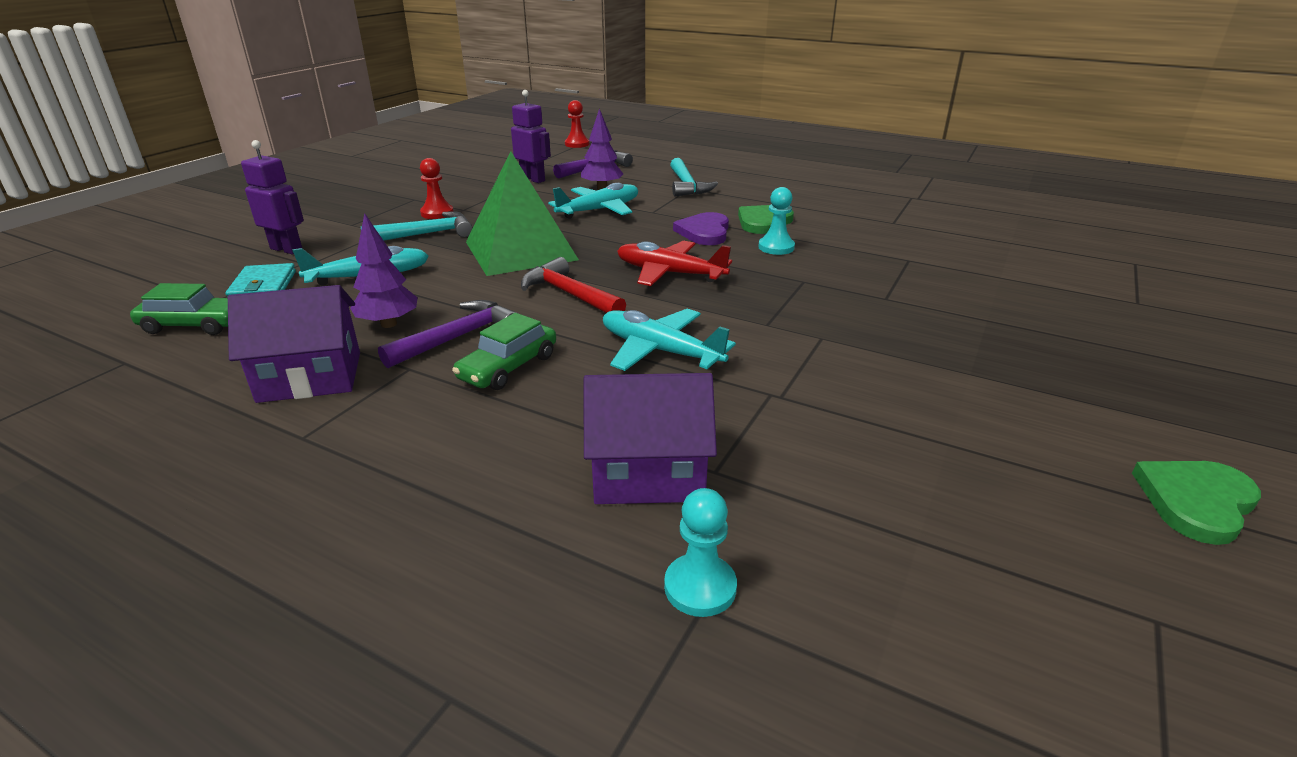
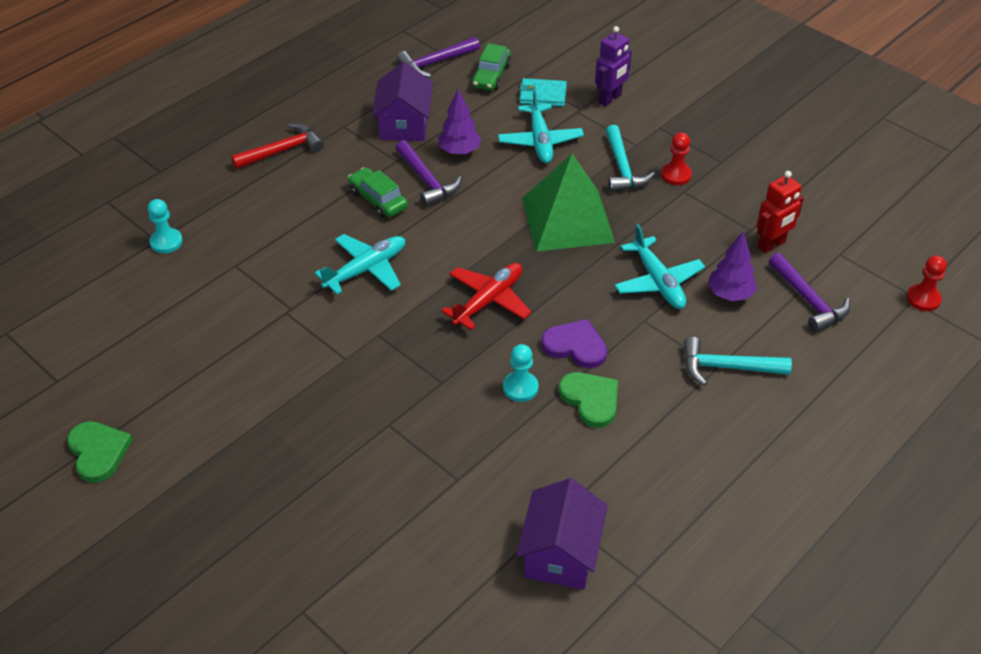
camera: 105 degrees right, 15 degrees up
(126, 376) = (435, 62): none -> purple hammer
(533, 179) = (771, 245): purple robot -> red robot
(570, 294) = (471, 238): red hammer -> red hammer (282, 151)
(648, 472) = (248, 241): purple house -> purple house (560, 554)

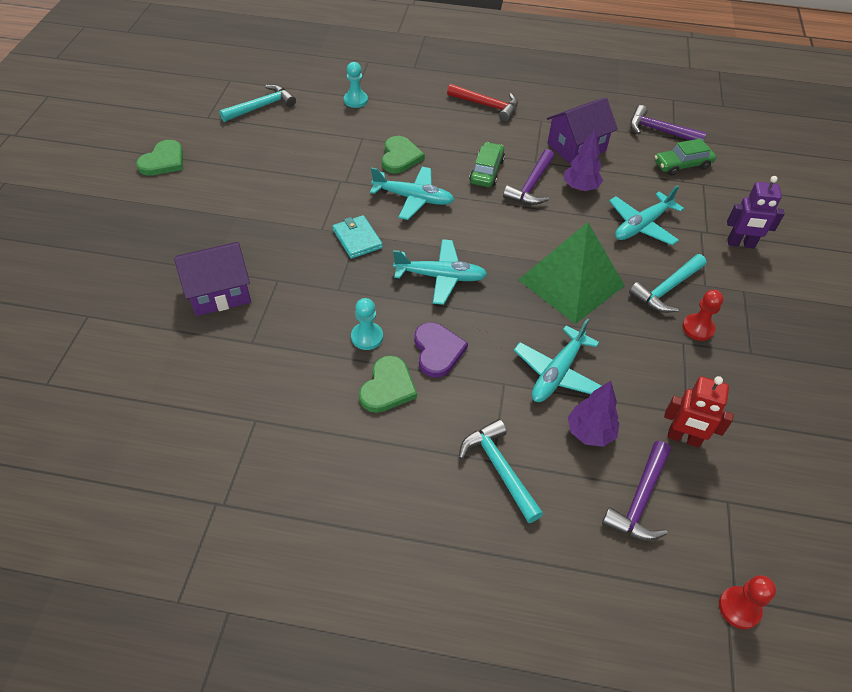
camera: 55 degrees right, 5 degrees up
(91, 324) = (261, 107): none -> turquoise hammer
(295, 250) = (400, 157): none -> green heart
(488, 300) = (441, 277): red plane -> turquoise plane
(542, 95) = (695, 203): turquoise wallet -> turquoise wallet (357, 239)
(560, 554) = (216, 440): purple house -> purple house (219, 292)

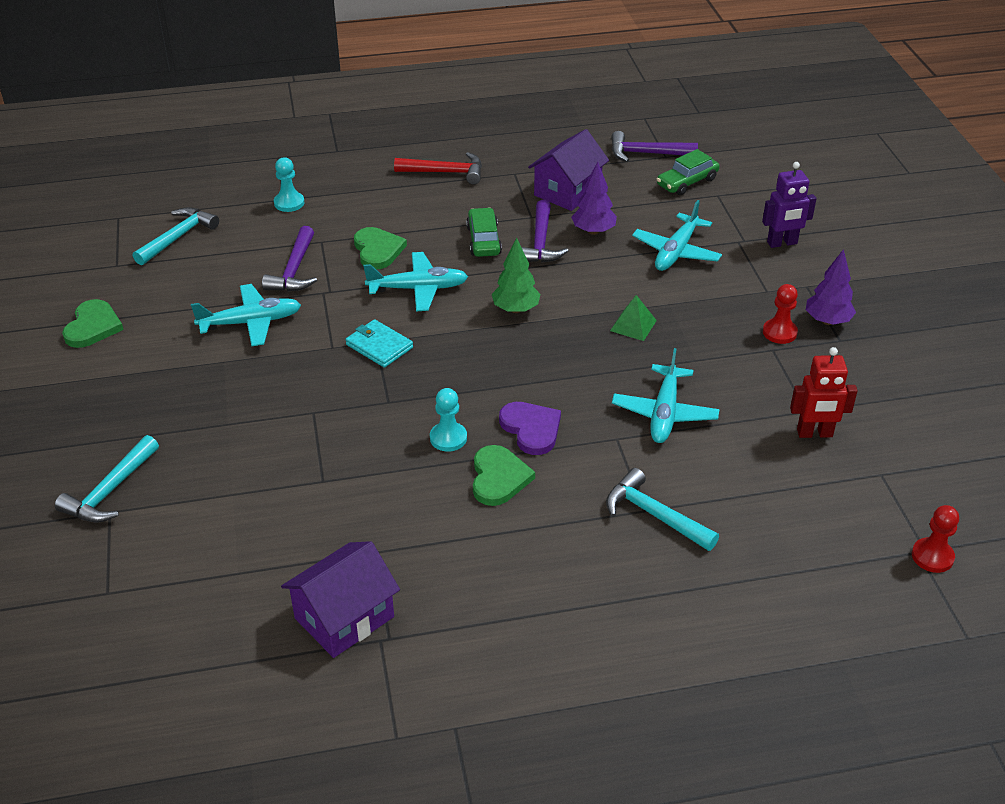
camera: 20 degrees left, 10 degrees down
(219, 292) = (253, 443): purple house -> purple house (344, 617)
(441, 277) = (494, 358): turquoise plane -> turquoise plane (251, 322)
(481, 238) = (515, 309): none -> green tree
(571, 282) = (633, 325): green pyramid -> green pyramid, size x0.42
(590, 432) = (724, 456): purple tree -> purple tree (827, 321)
(640, 499) = (801, 498): purple hammer -> purple hammer (294, 270)
(667, 289) = (731, 305): turquoise hammer -> turquoise hammer (110, 491)

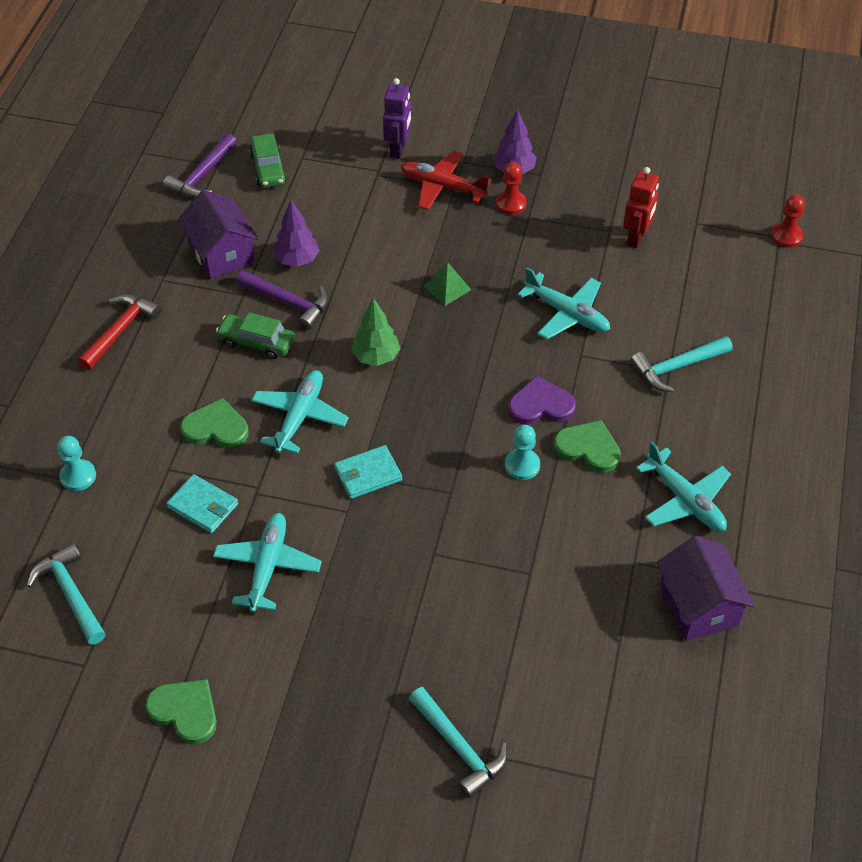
camera: 65 degrees left, 10 degrees up
(294, 270) = (203, 506): purple hammer -> turquoise wallet
(676, 252) = (365, 219): turquoise plane -> turquoise plane (685, 500)
(760, 283) = (442, 187): none -> red plane

